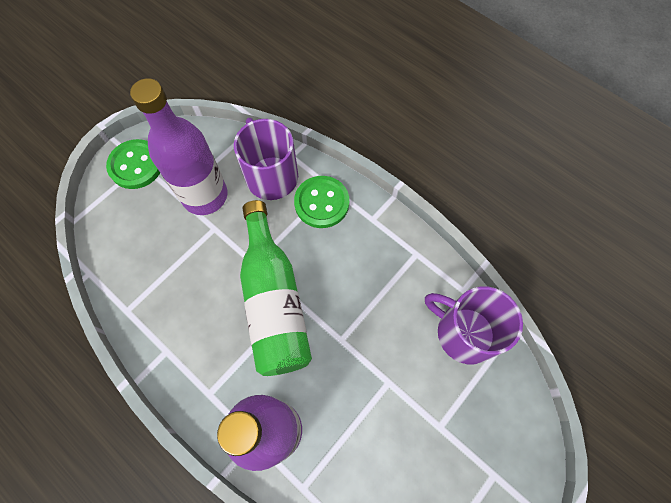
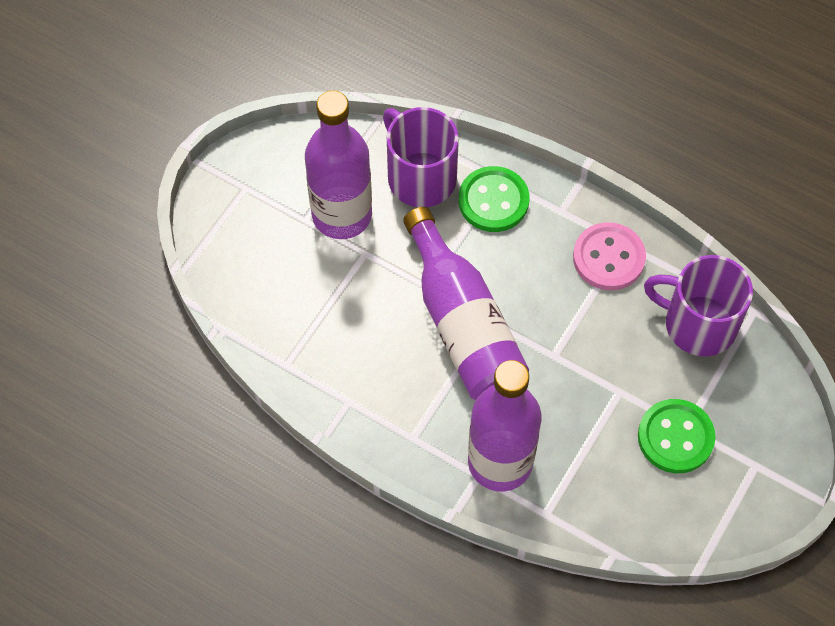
camera: 10 degrees left, 5 degrees down
(136, 165) = (240, 190): green button -> green button (675, 437)
(274, 301) = (463, 325): green bottle -> purple bottle
(401, 263) = (608, 258): none -> pink button

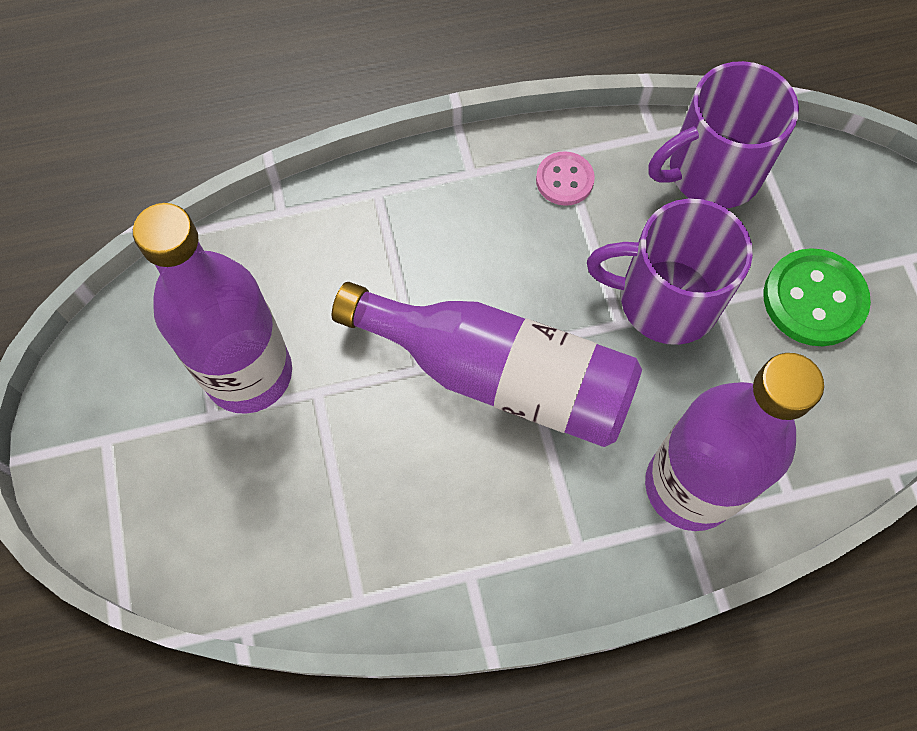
camera: 45 degrees left, 5 degrees up
(420, 177) = (292, 260): purple mug -> purple mug (665, 300)
(493, 201) = (394, 220): green button -> none
(608, 258) = (564, 180): pink button -> pink button, size x0.60

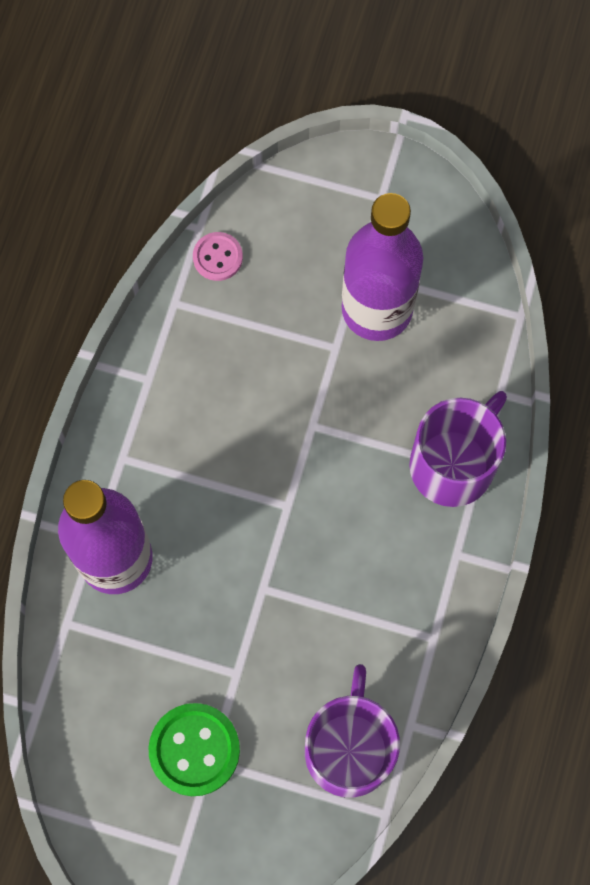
camera: 120 degrees right, 5 degrees up
(500, 376) = (273, 477): purple bottle -> none
(564, 180) = (408, 623): pink button -> pink button (218, 257)
(665, 300) = (261, 634): purple mug -> purple mug (453, 463)

